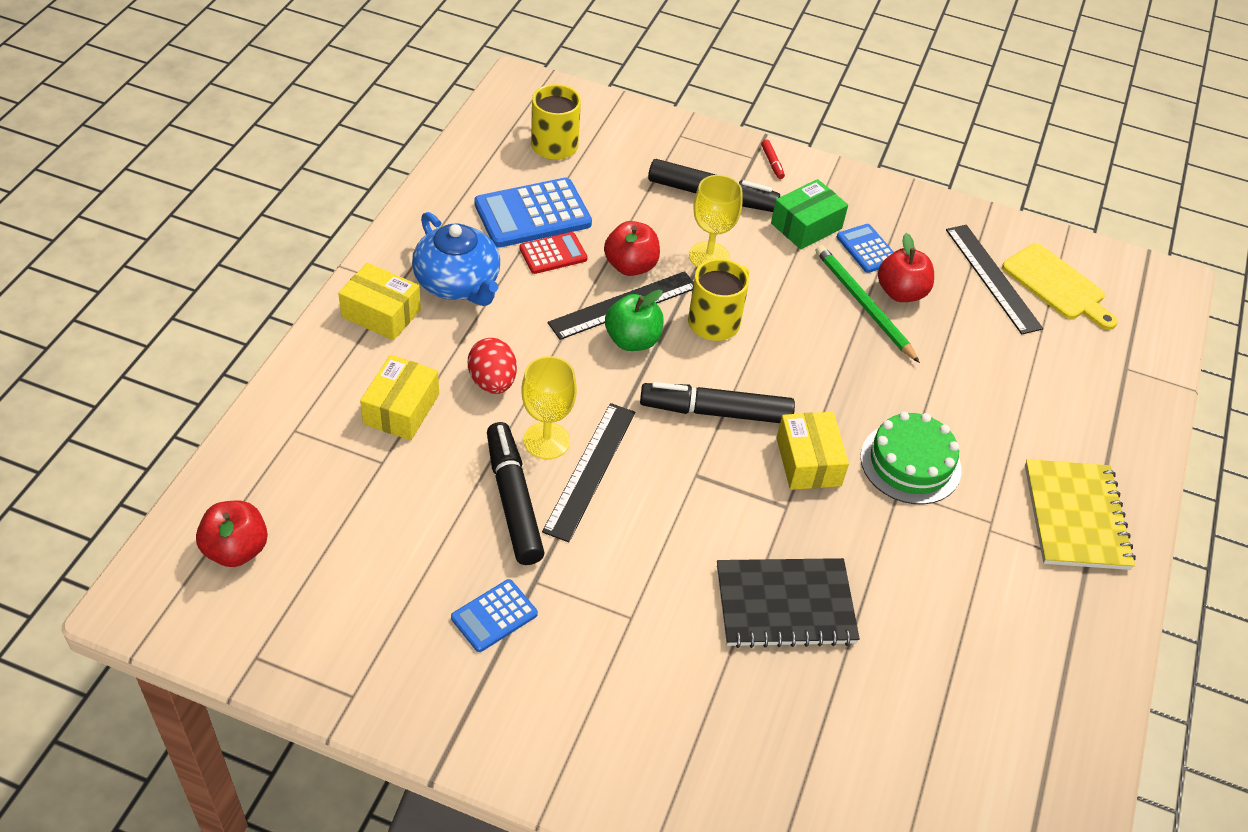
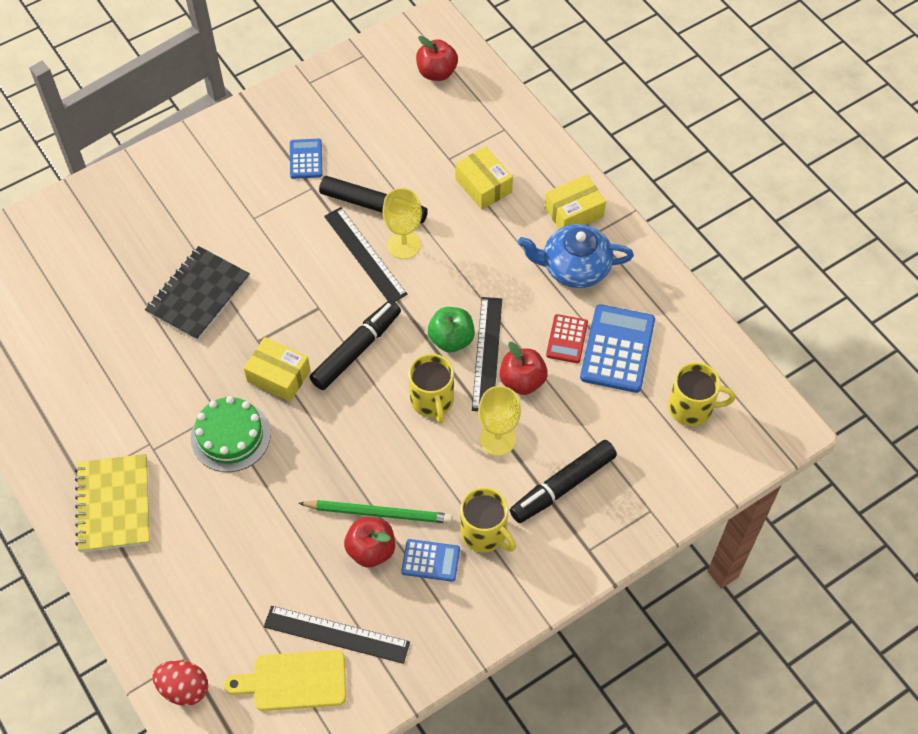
camera: 130 degrees right, 10 degrees up
(492, 382) = (471, 242): red egg -> red egg (184, 688)
(772, 163) = (573, 561): red marker -> none
(806, 226) = (485, 533): green box -> yellow mug
(1076, 517) = (114, 504): yellow notebook -> yellow notebook turned 45 degrees clockwise

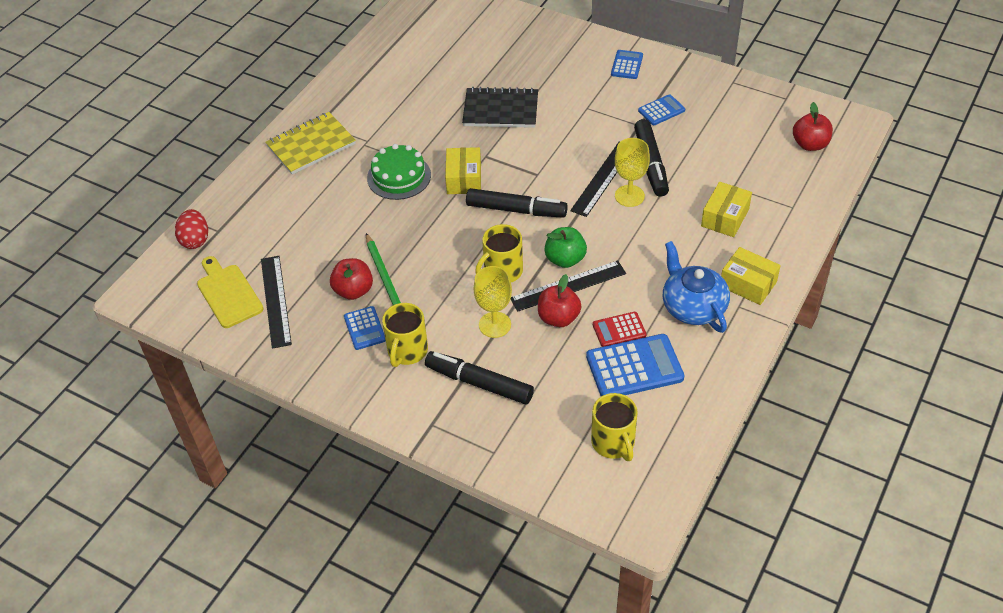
camera: 65 degrees right, 10 degrees down
(217, 153) = (626, 65): none -> blue calculator

